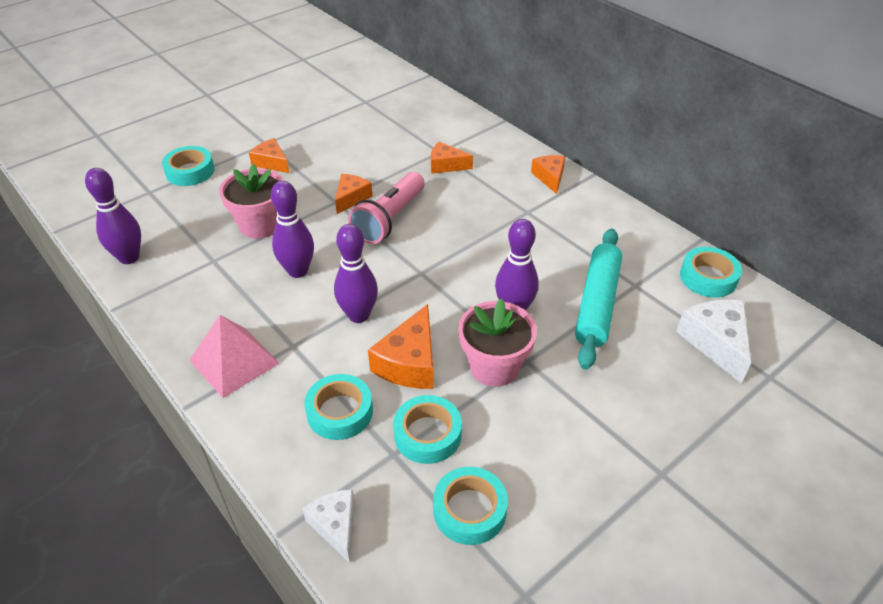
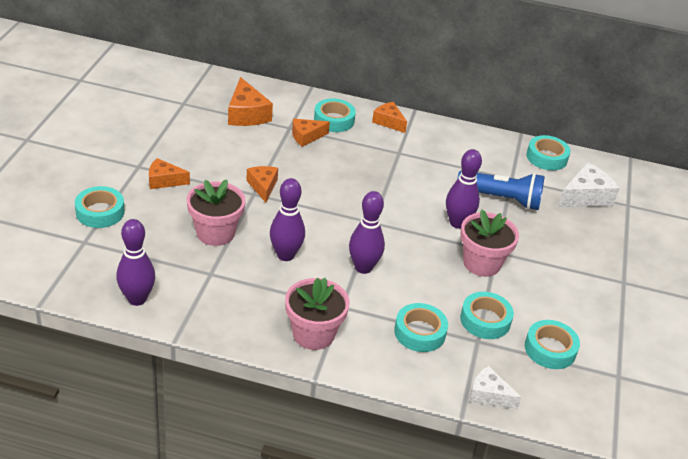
camera: 40 degrees left, 5 degrees down
(234, 361) = (313, 334): pink pyramid -> pink flower pot
(390, 219) = (310, 192): pink flashlight -> none
(409, 362) = (429, 283): orange cheese -> orange cheese (246, 114)
(492, 158) = (334, 120): none -> turquoise tape
(597, 303) = (501, 199): turquoise rolling pin -> blue flashlight
(715, 343) = (585, 196): white cheese -> white cheese turned 105 degrees clockwise

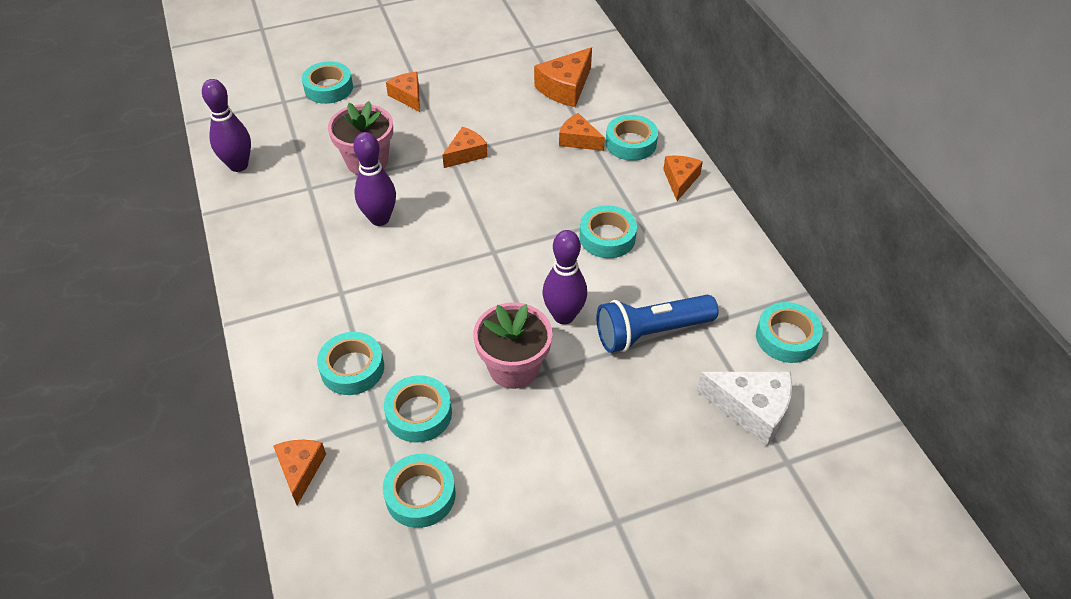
camera: 60 degrees right, 10 degrees up
(313, 334) = (284, 293): pink flower pot -> none
(363, 267) = (414, 279): purple bowling pin -> none
(408, 173) = (607, 237): none -> turquoise tape
(489, 395) = (300, 470): white cheese -> orange cheese
(501, 199) = (651, 332): blue flashlight -> blue flashlight turned 90 degrees clockwise

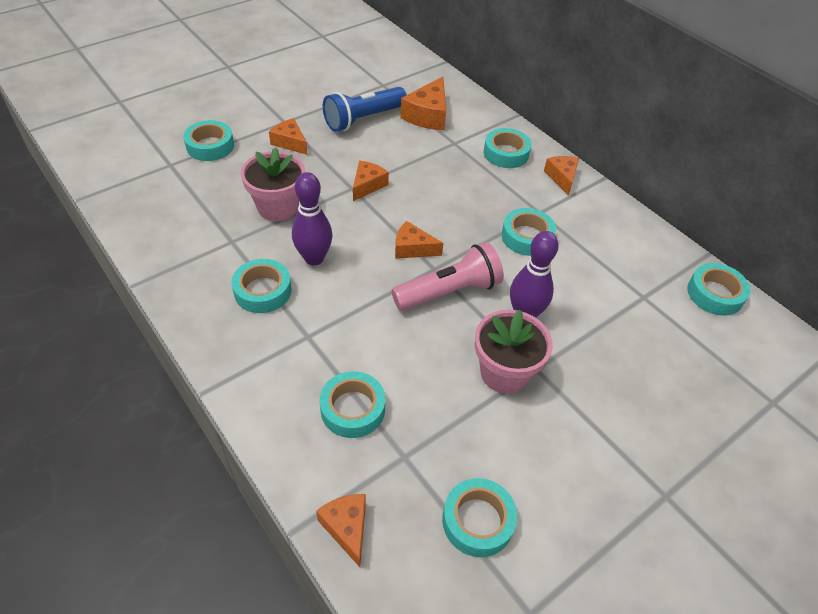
camera: 20 degrees left, 0 degrees up
(238, 165) = (149, 232): purple bowling pin -> none
(419, 413) = (438, 438): turquoise tape -> turquoise tape (263, 291)
(497, 277) = (449, 291): none -> pink flashlight
(578, 140) = (461, 157): orange cheese -> orange cheese (412, 248)
(651, 332) = (606, 313): blue flashlight -> blue flashlight (363, 119)
(751, 409) = (721, 363): white cheese -> none

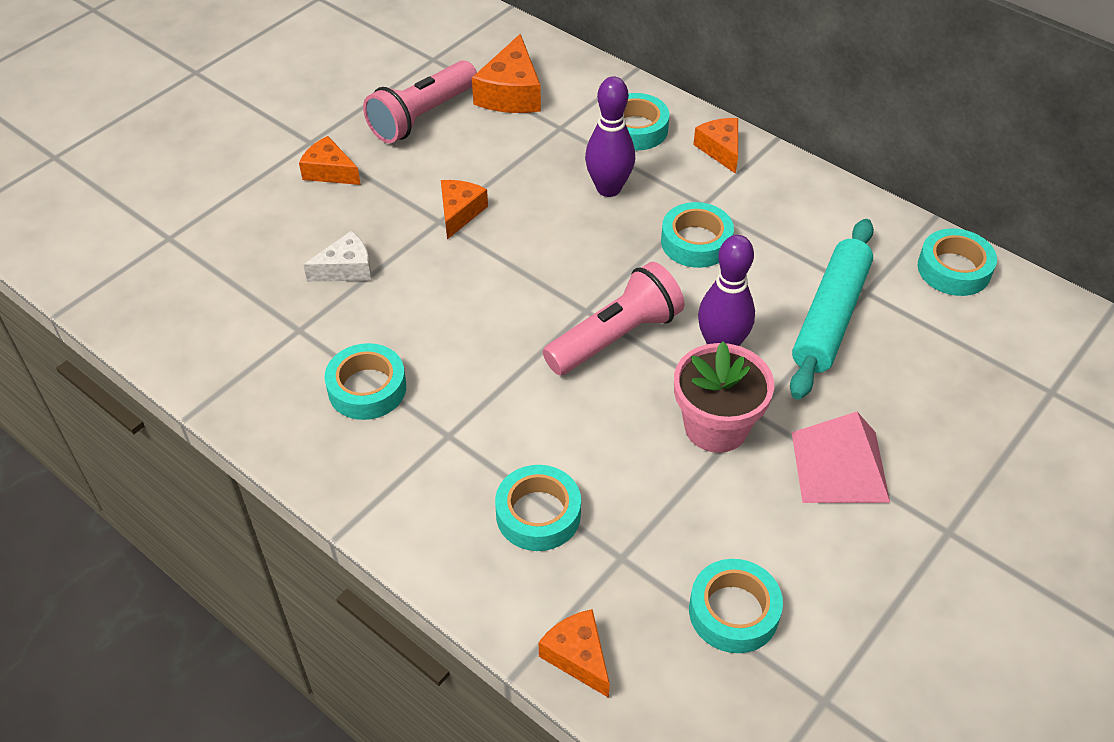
camera: 10 degrees left, 0 degrees up
(210, 146) = (216, 199): turquoise tape -> none
(278, 207) = (346, 269): pink flower pot -> white cheese
(314, 258) = (421, 329): purple bowling pin -> purple bowling pin (608, 188)
(363, 119) = (422, 116): blue flashlight -> pink flashlight
(412, 248) = (549, 289): orange cheese -> none
(591, 424) = (839, 466): none -> pink pyramid
(612, 310) = (830, 317): none -> turquoise rolling pin

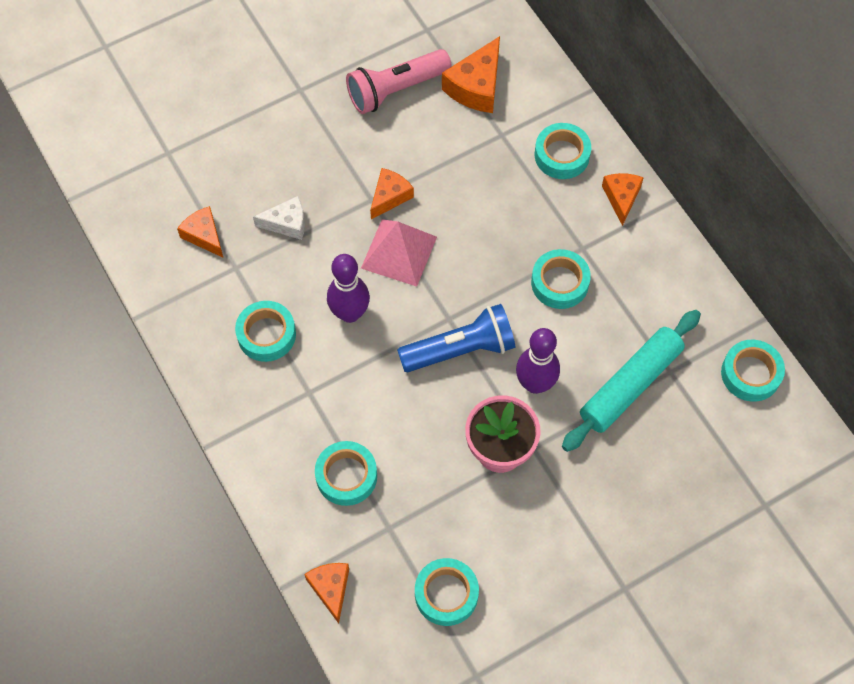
camera: 20 degrees right, 15 degrees up
(329, 171) = (305, 125): orange cheese -> orange cheese (204, 236)
(608, 188) = (514, 209): purple bowling pin -> purple bowling pin (350, 313)
(615, 337) = (460, 349): pink flashlight -> blue flashlight
(839, 466) = (573, 512): pink pyramid -> pink pyramid (399, 252)

